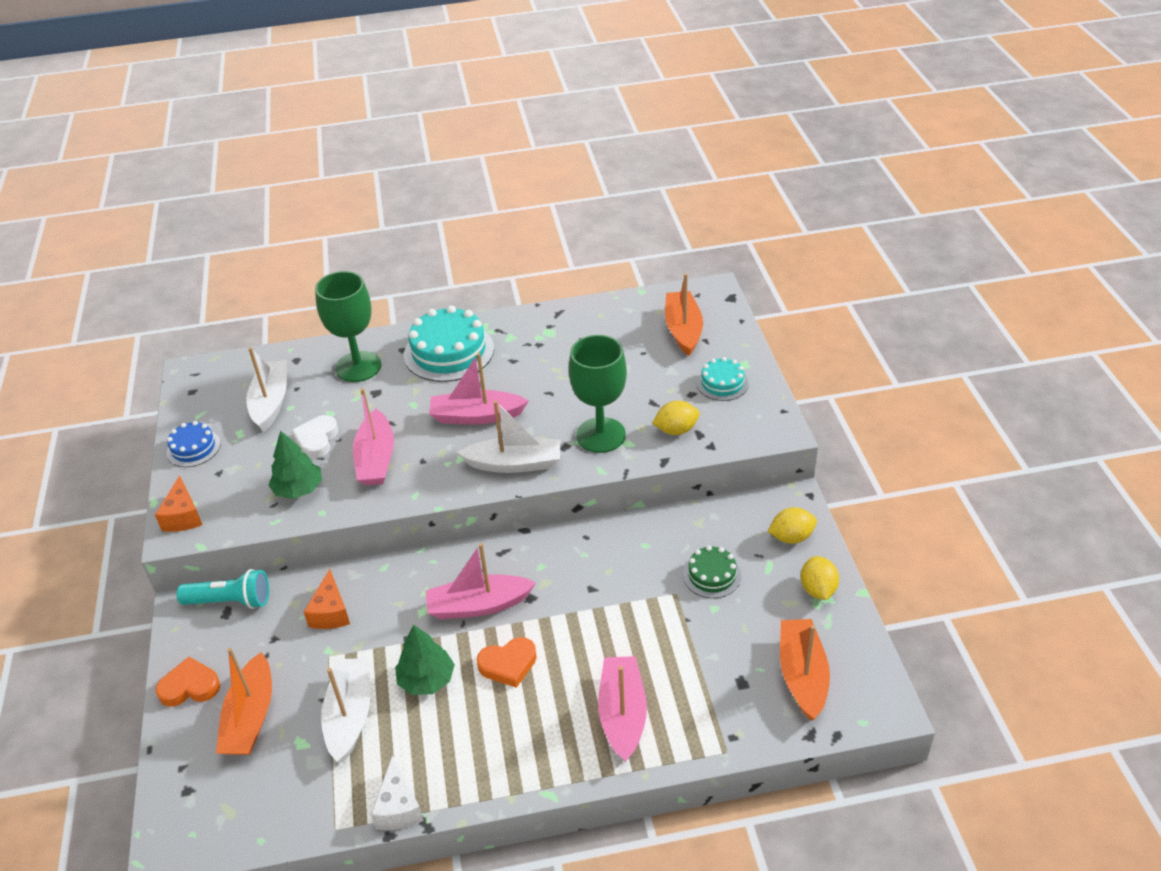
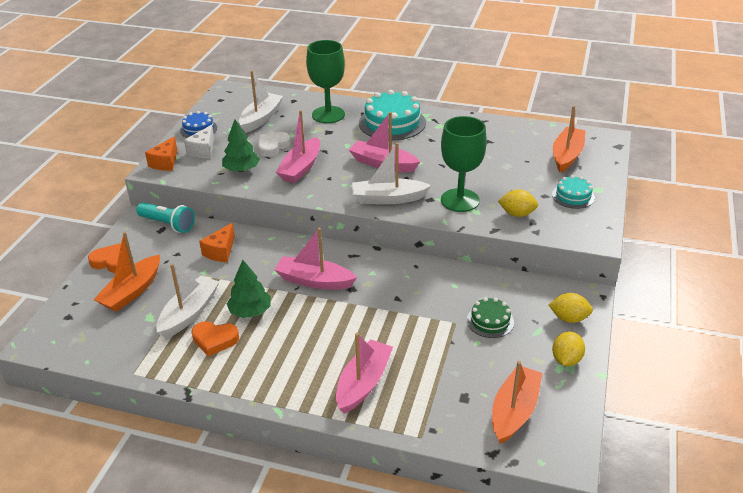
camera: 25 degrees right, 5 degrees down
(398, 807) = (179, 378): white cheese -> white cheese (203, 150)
(508, 664) = (308, 323): orange heart -> orange heart (215, 340)
(515, 464) = (388, 198): white boat -> white boat turned 150 degrees clockwise

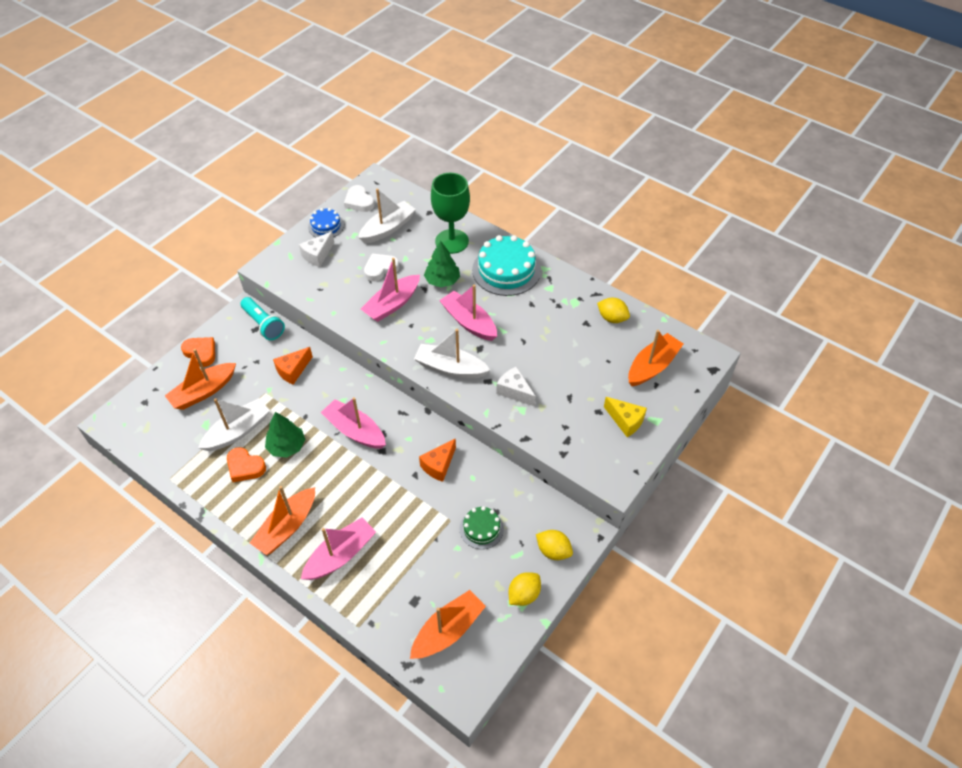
camera: 20 degrees right, 15 degrees up
(165, 162) = (279, 261): orange cheese -> orange cheese (439, 465)
(221, 106) = (359, 202): none -> white heart
(241, 169) = (339, 290): green tree -> green tree (442, 280)
(291, 377) = (287, 527): none -> orange boat
(460, 200) = (514, 391): green goblet -> white cheese
(517, 214) = (558, 426): yellow lemon -> yellow lemon (612, 318)
(573, 196) = (625, 421): turquoise cake -> yellow cheese

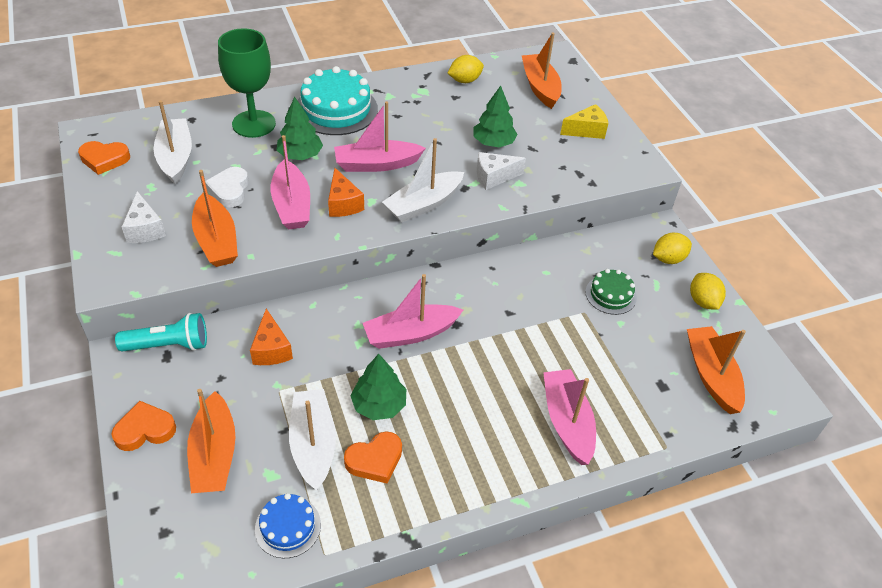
camera: 60 degrees left, 5 degrees down
(287, 527) = (495, 456): orange boat -> orange boat (216, 240)
(326, 226) = (107, 202): blue cake -> blue cake (288, 527)
(359, 202) = (104, 159): white heart -> orange heart
(439, 465) = (512, 289): orange cheese -> orange cheese (343, 204)
(553, 372) = (493, 143): none -> green tree

